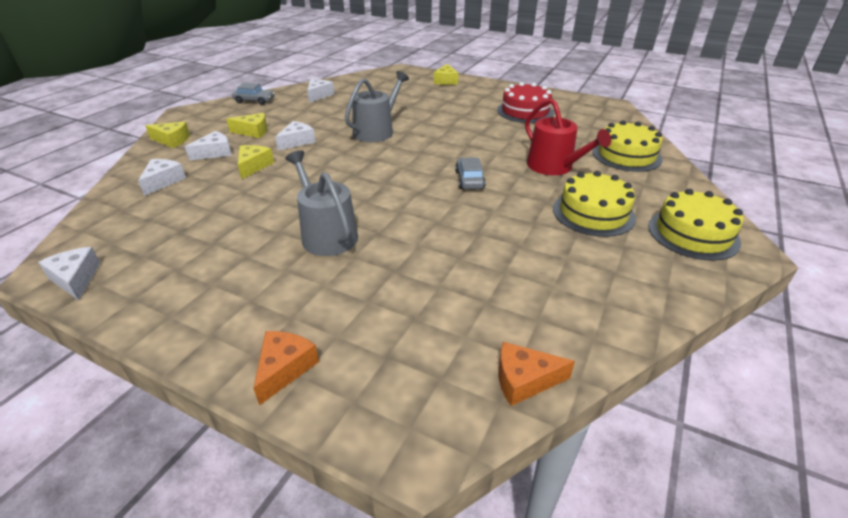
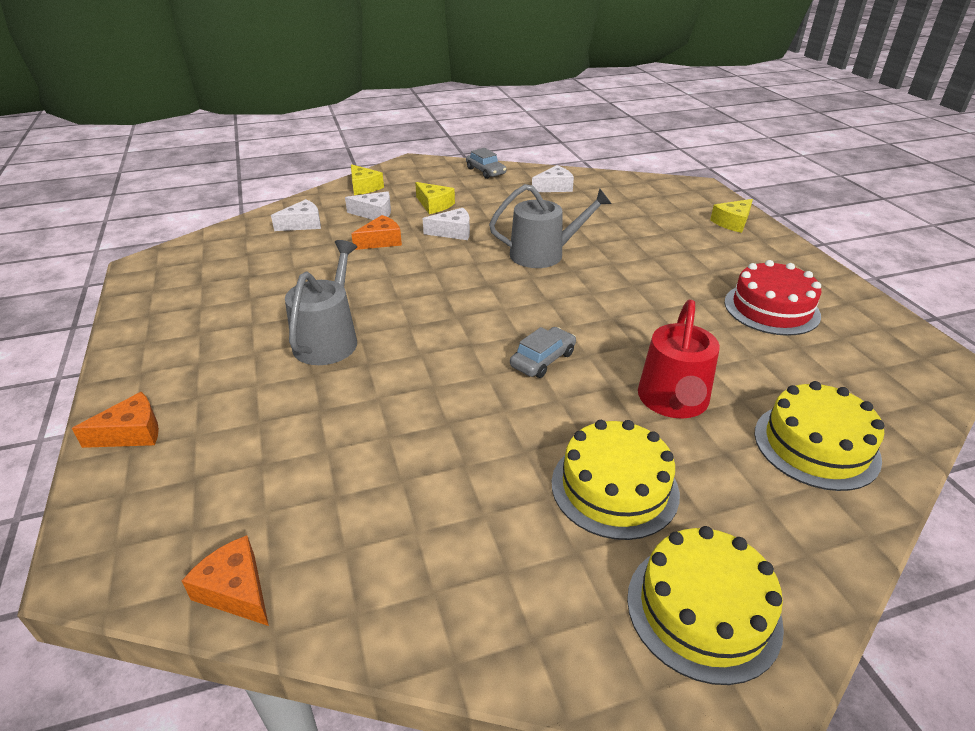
camera: 45 degrees right, 0 degrees up
(76, 279) = (148, 279): white cheese -> none
(253, 166) = (381, 241): yellow cheese -> orange cheese

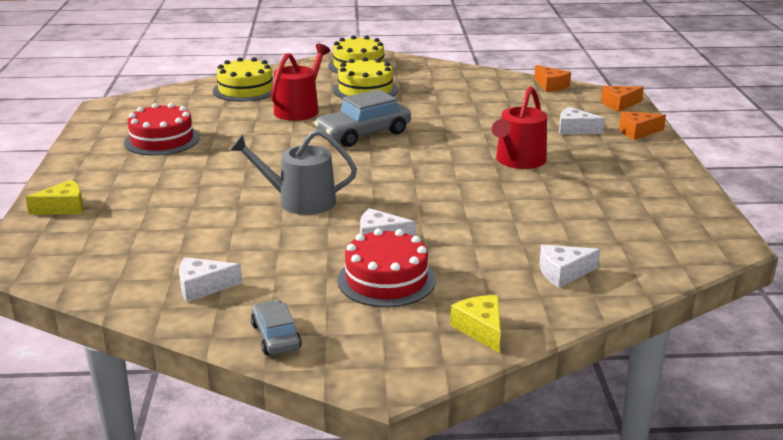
camera: 165 degrees left, 10 degrees down
(329, 339) = (518, 161): grey watering can -> red watering can
(374, 213) = (470, 276): white cheese -> white cheese (575, 129)
(381, 241) = (466, 237): orange cheese -> orange cheese (619, 104)
(434, 205) = (386, 280): yellow cheese -> red cake
(543, 360) = (363, 134): grey car -> grey car, size x1.76

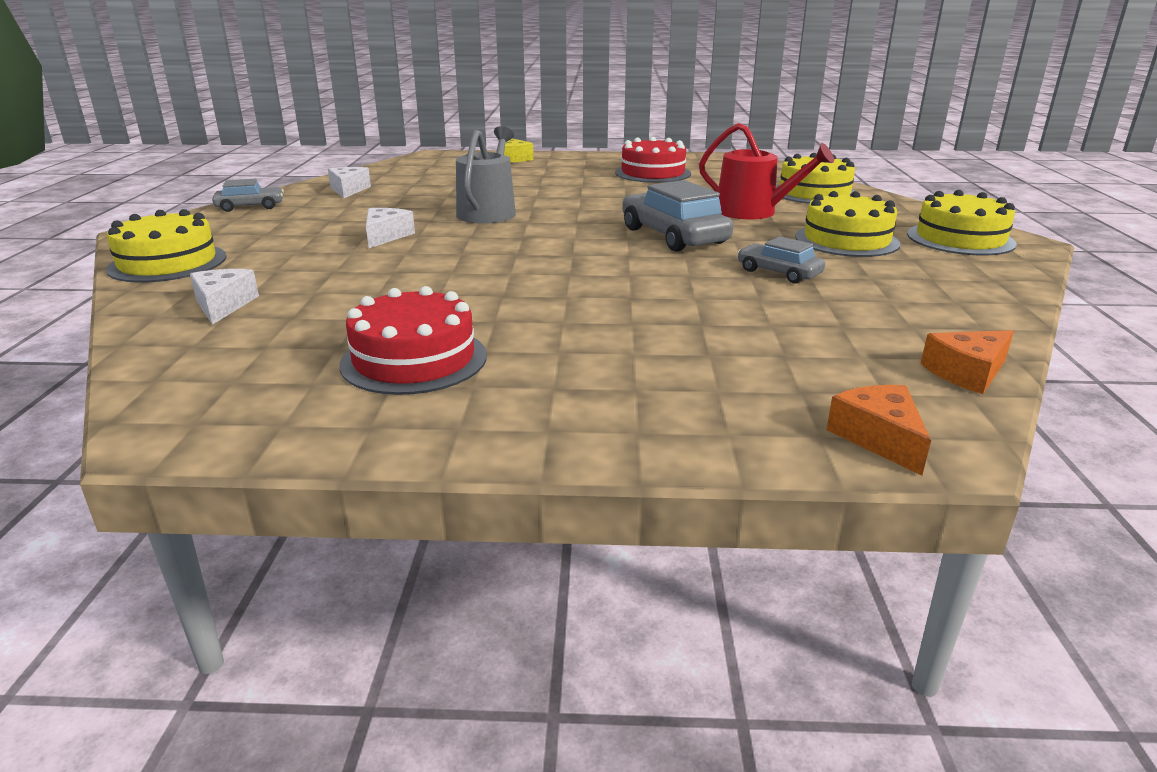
camera: 95 degrees right, 0 degrees up
(386, 280) = (298, 236): red cake -> red cake (414, 359)
(433, 109) = (779, 272): none -> grey car
(481, 329) = (168, 263): yellow cheese -> yellow cake
(518, 161) = (565, 310): red watering can -> none
(575, 129) = (705, 367): white cheese -> none
(637, 132) = (697, 432): orange cheese -> none

